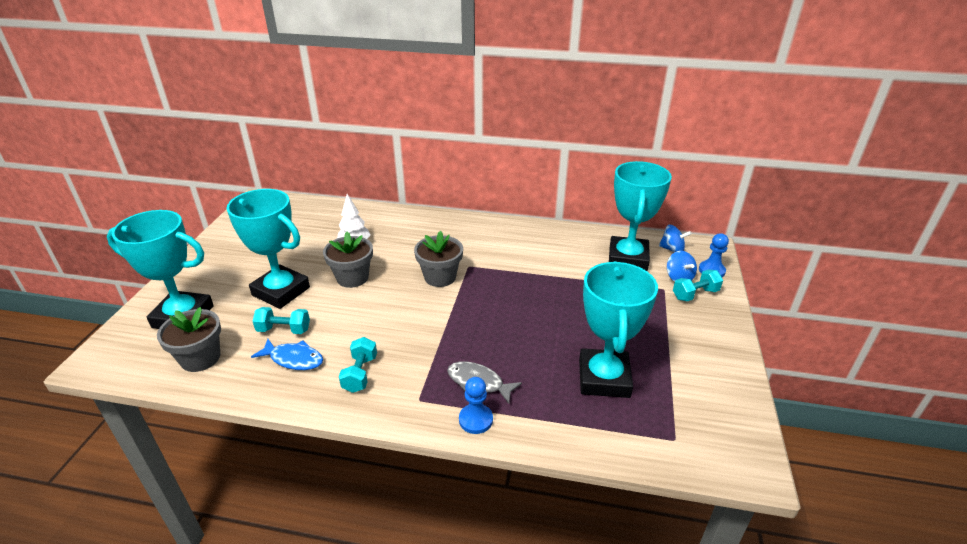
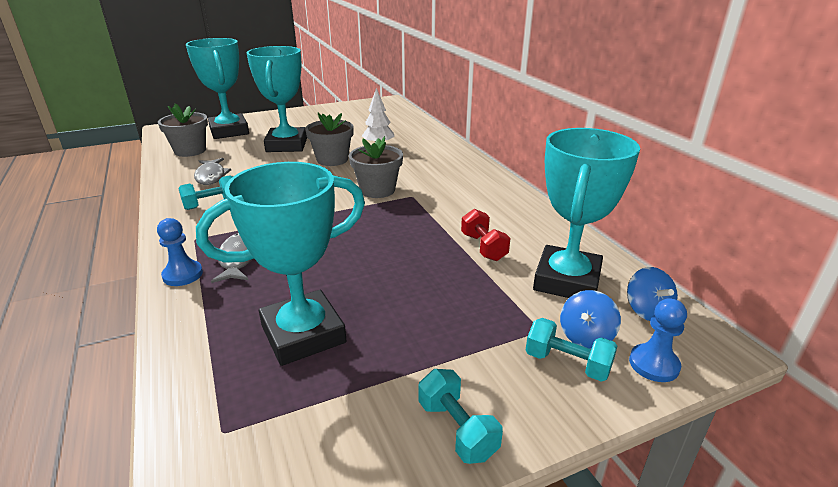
camera: 55 degrees right, 5 degrees down
(284, 330) = (242, 162): turquoise dumbbell -> turquoise dumbbell (457, 429)
(294, 359) = (211, 176): blue fish -> grey fish
(567, 268) = (483, 247): none -> red dumbbell
(628, 258) = (566, 281): turquoise trophy -> turquoise trophy turned 45 degrees counterclockwise

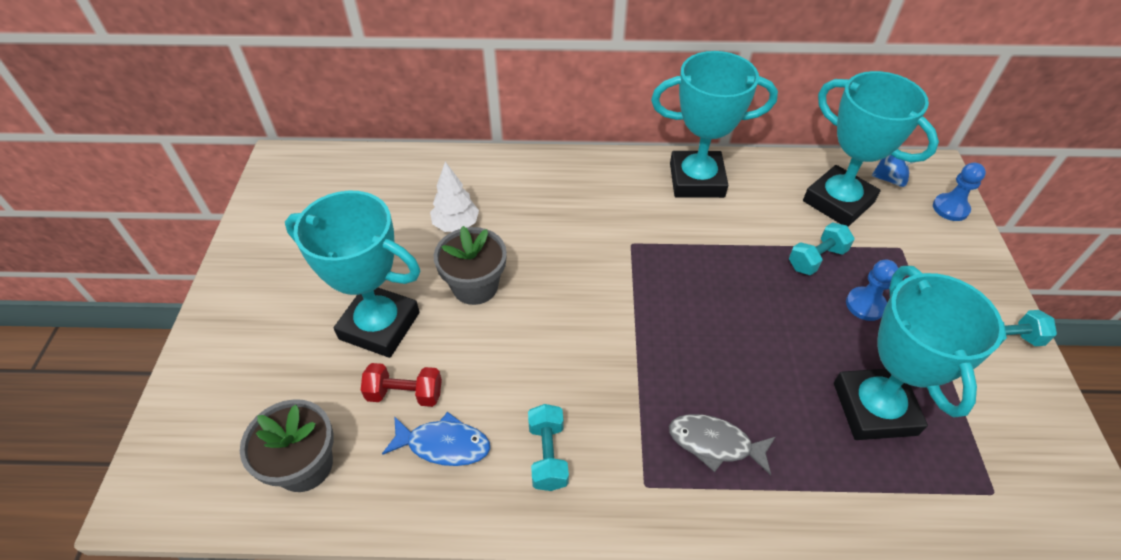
camera: 65 degrees left, 20 degrees up
(183, 275) = (733, 506): blue pawn -> blue pawn (865, 305)
(211, 176) = (443, 445): grey fish -> blue fish
(229, 131) = (249, 393): turquoise trophy -> turquoise trophy (696, 180)
(377, 190) = (598, 268): grey flower pot -> none
(483, 247) = (766, 230): red dumbbell -> red dumbbell (405, 394)
(567, 363) = (943, 251): turquoise dumbbell -> turquoise dumbbell (816, 259)
(585, 336) = (913, 226): blue spinning top -> none

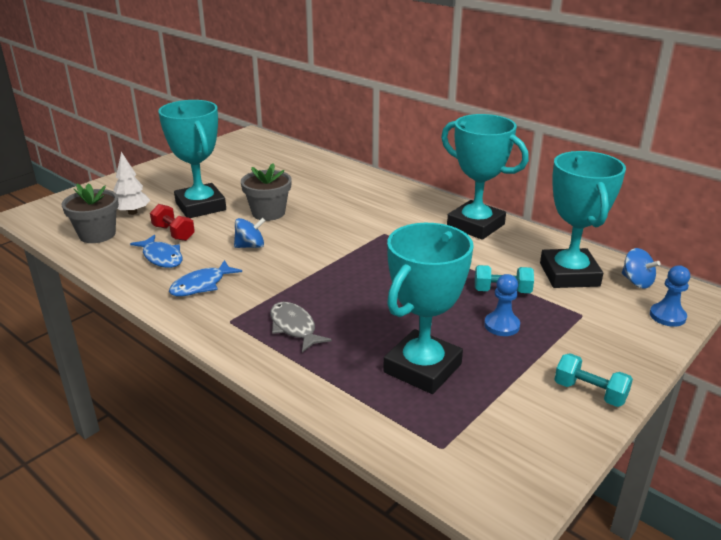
camera: 40 degrees right, 20 degrees down
(456, 225) = (296, 188): white tree -> white tree (132, 212)
(522, 354) = (250, 246): none -> blue spinning top
(548, 455) = (201, 285): turquoise dumbbell -> blue fish

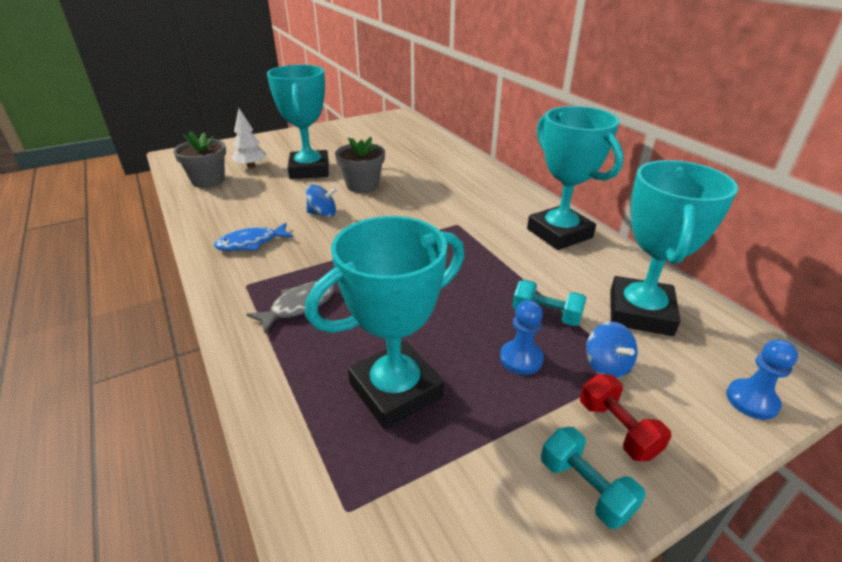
camera: 20 degrees right, 5 degrees up
(161, 257) = (240, 210): blue fish -> none
(173, 233) = (268, 190): red dumbbell -> red dumbbell (617, 429)
(294, 327) = (299, 306): grey fish -> grey fish turned 60 degrees clockwise
(636, 282) = (727, 341): blue spinning top -> blue spinning top (606, 366)

